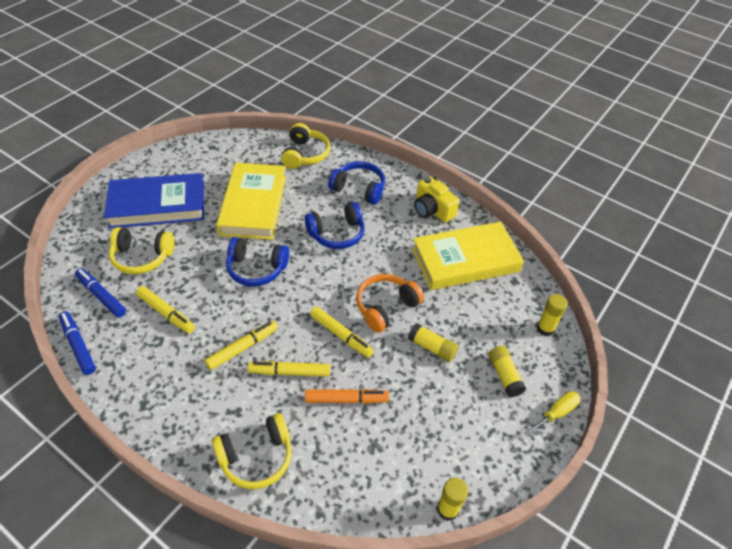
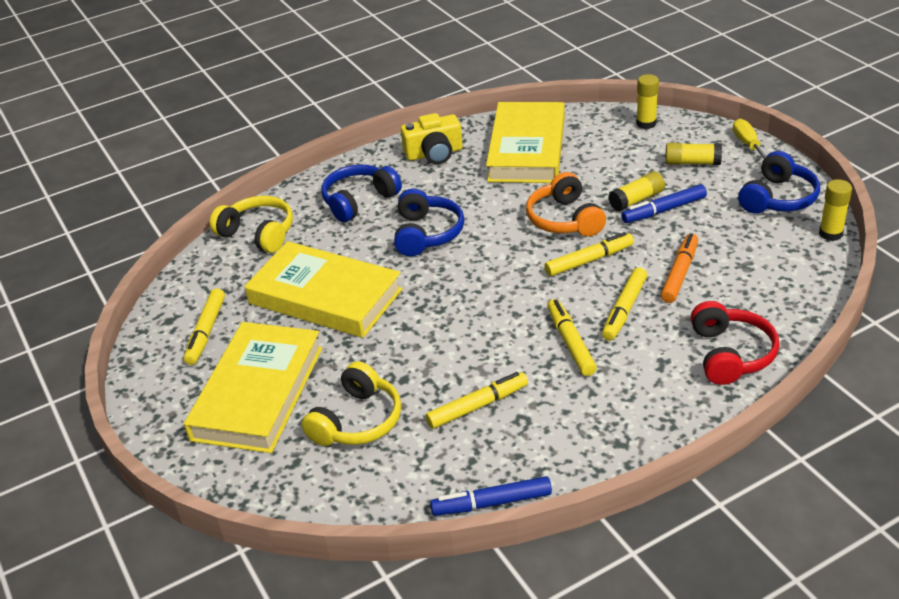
camera: 60 degrees left, 10 degrees down
(101, 296) = (409, 471): blue marker -> blue marker (664, 210)
(158, 205) = (258, 393): blue book -> yellow book
(206, 165) = (206, 332): none -> yellow marker
(256, 269) = (446, 312): blue headphones -> blue headphones (778, 198)
(256, 457) = (730, 354): yellow headphones -> red headphones

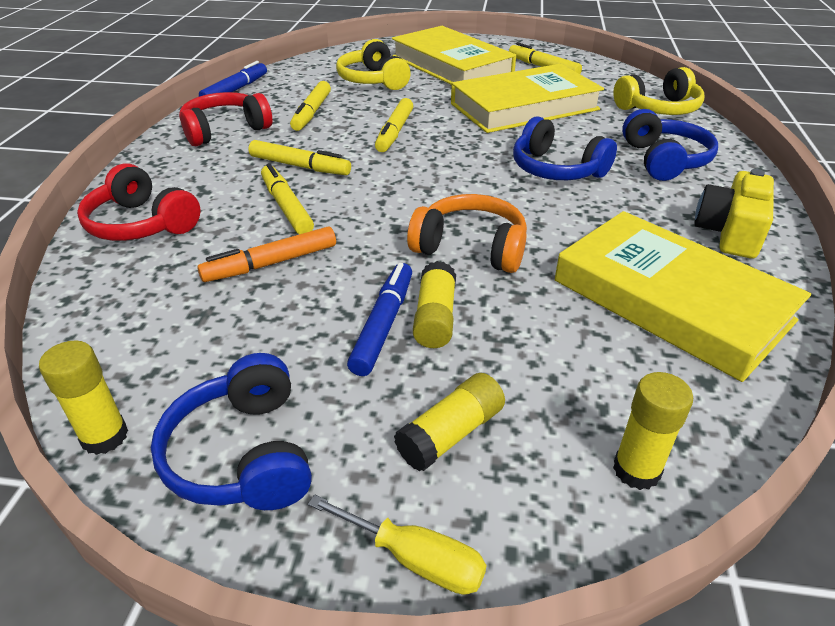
camera: 125 degrees right, 0 degrees up
(574, 432) = (225, 130): none -> red headphones
(589, 260) = (381, 226): yellow marker -> yellow marker (395, 132)
(679, 273) = (271, 263): orange marker -> orange marker turned 90 degrees clockwise

